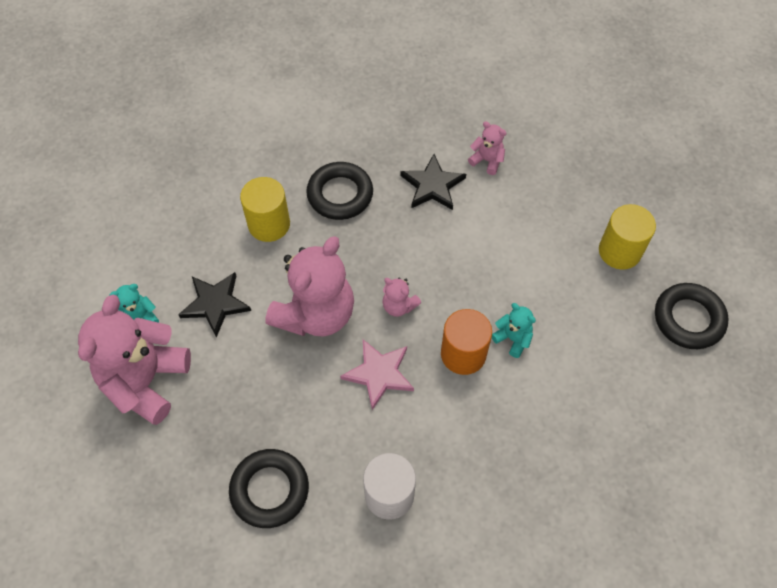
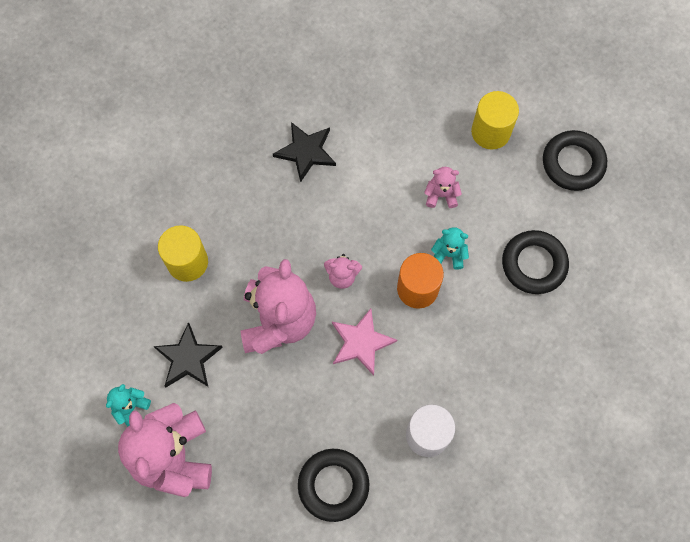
camera: 30 degrees left, 10 degrees up
(340, 194) = (232, 202): black ring -> black ring (534, 264)
(487, 160) = (338, 104): pink teddy bear -> pink teddy bear (441, 195)

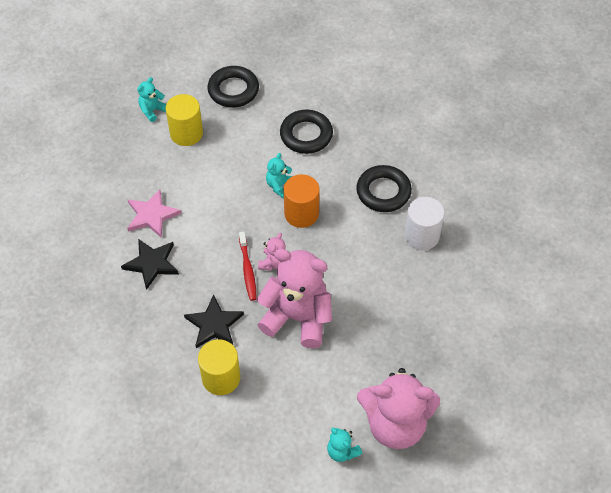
camera: 75 degrees left, 15 degrees down
(188, 358) = (310, 395): black star -> black star (214, 324)
(325, 251) = (248, 270): none -> red toothbrush
(333, 485) = (446, 308): black ring -> black ring (383, 192)
(361, 342) = (334, 262): pink star -> pink star (152, 215)
(441, 195) = (227, 179): pink teddy bear -> none
(511, 86) = (152, 110): none -> turquoise teddy bear

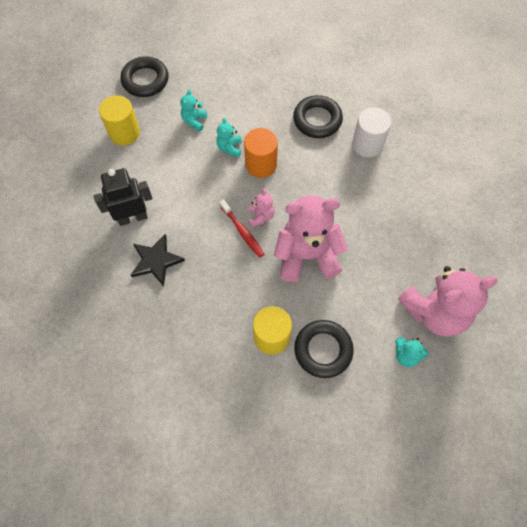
camera: 25 degrees left, 10 degrees up
(152, 110) = (83, 124): turquoise teddy bear -> turquoise teddy bear (194, 121)
(152, 215) = (132, 217): pink star -> black robot
(214, 324) = (240, 292): black star -> none
(306, 135) = (228, 96): black ring -> black ring (323, 350)

